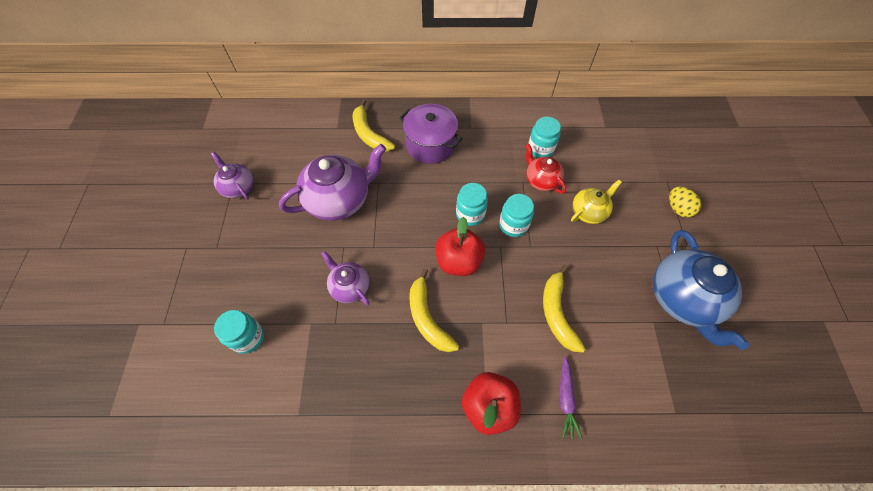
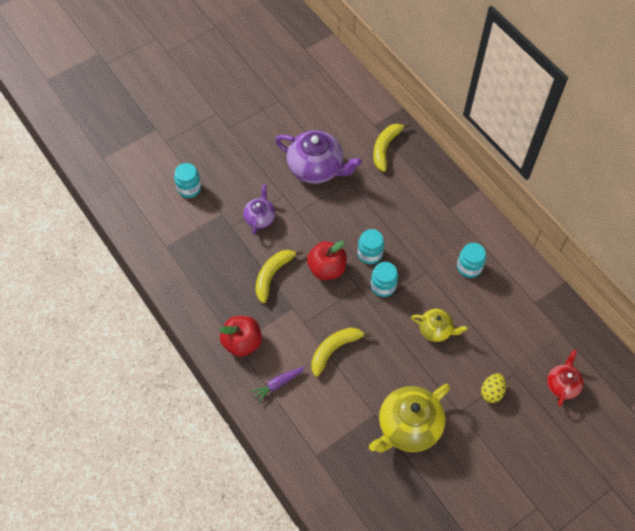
camera: 55 degrees right, 0 degrees up
(238, 187) = (278, 105): purple teapot -> none
(430, 145) = (409, 192): purple pot -> none
(541, 180) = (438, 283): red teapot -> red teapot (562, 385)
(683, 299) = (408, 427): blue teapot -> yellow teapot

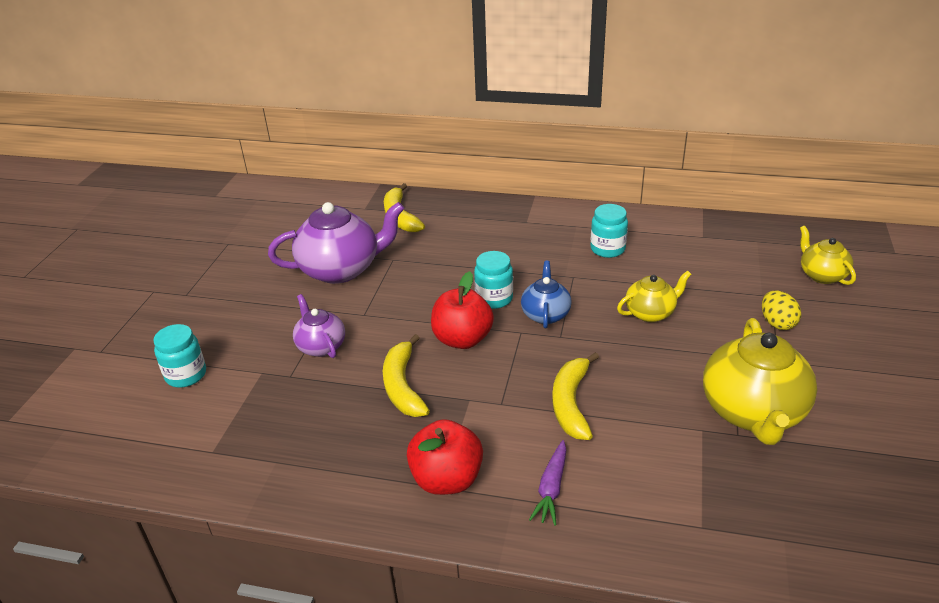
camera: 40 degrees left, 25 degrees down
(383, 286) = (545, 314): turquoise jar -> blue teapot
(562, 385) = (821, 275): red teapot -> yellow teapot

